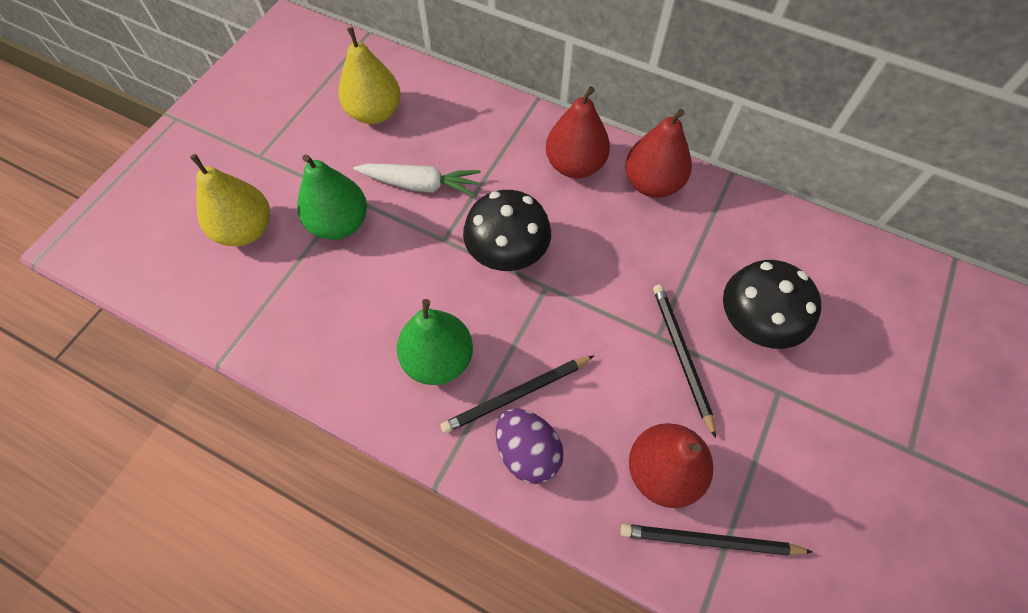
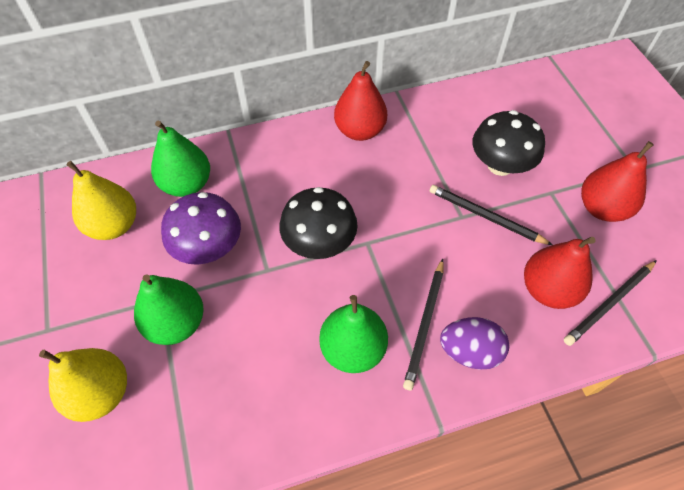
camera: 45 degrees left, 5 degrees down
(420, 185) = (208, 247): white carrot -> purple mushroom
(458, 121) = (187, 184): none -> green pear
(575, 165) = (300, 155): red pear -> red pear (602, 208)

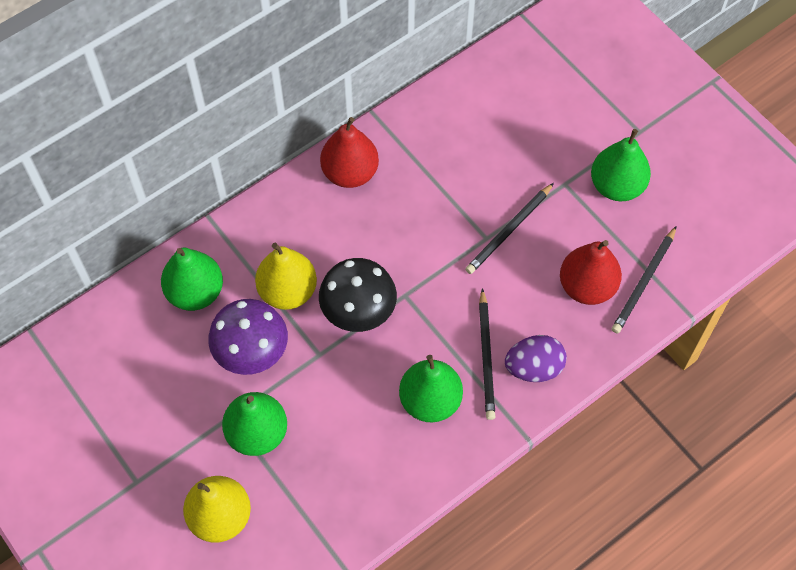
camera: 20 degrees left, 5 degrees up
(114, 225) = (143, 360): yellow pear -> yellow pear (288, 291)
(485, 216) = (509, 231): black pencil -> black pencil turned 60 degrees counterclockwise
(500, 165) = (507, 168): black mushroom -> none
(602, 208) = (616, 186): red pear -> green pear

